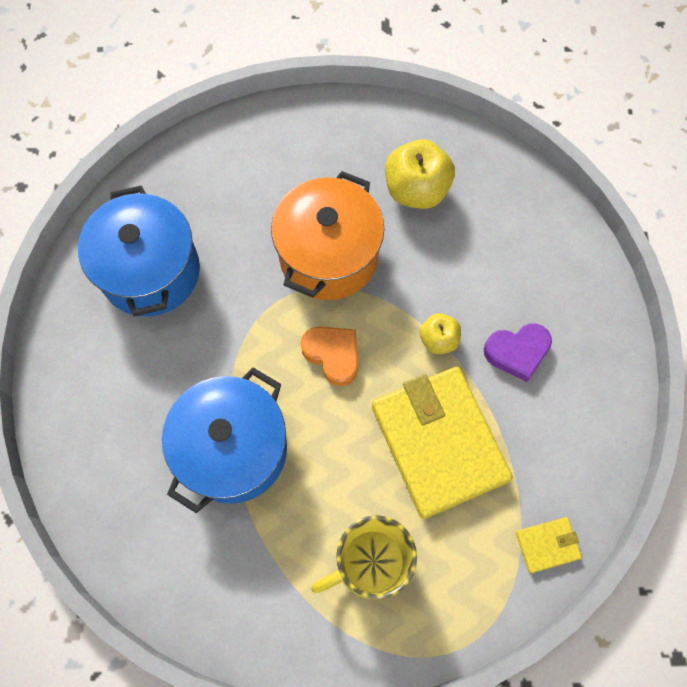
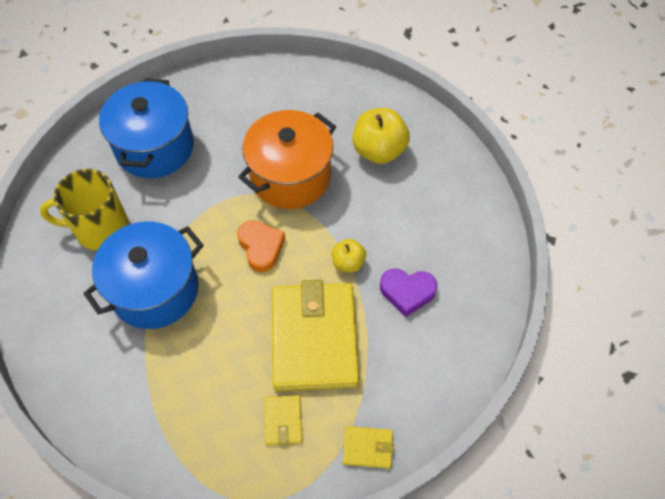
camera: 20 degrees right, 10 degrees down
(370, 563) = (219, 410): yellow mug -> yellow mug (100, 228)
(445, 549) = (283, 421): none -> yellow wallet

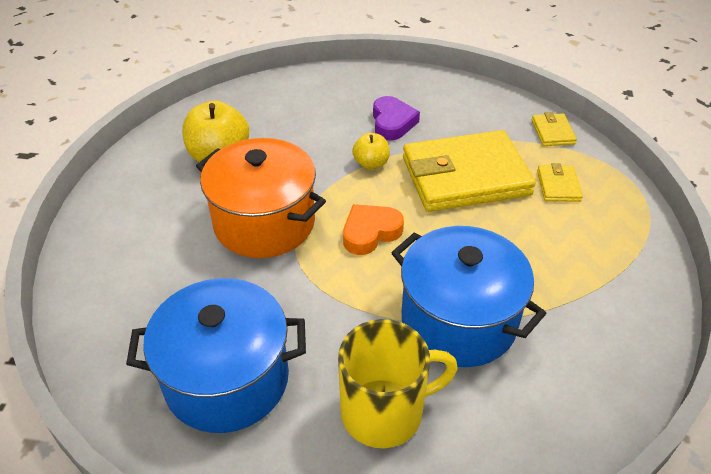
camera: 100 degrees left, 15 degrees down
(100, 228) = (385, 411): yellow mug -> yellow mug turned 90 degrees counterclockwise
(283, 421) = (558, 186): yellow wallet -> yellow wallet turned 75 degrees counterclockwise

